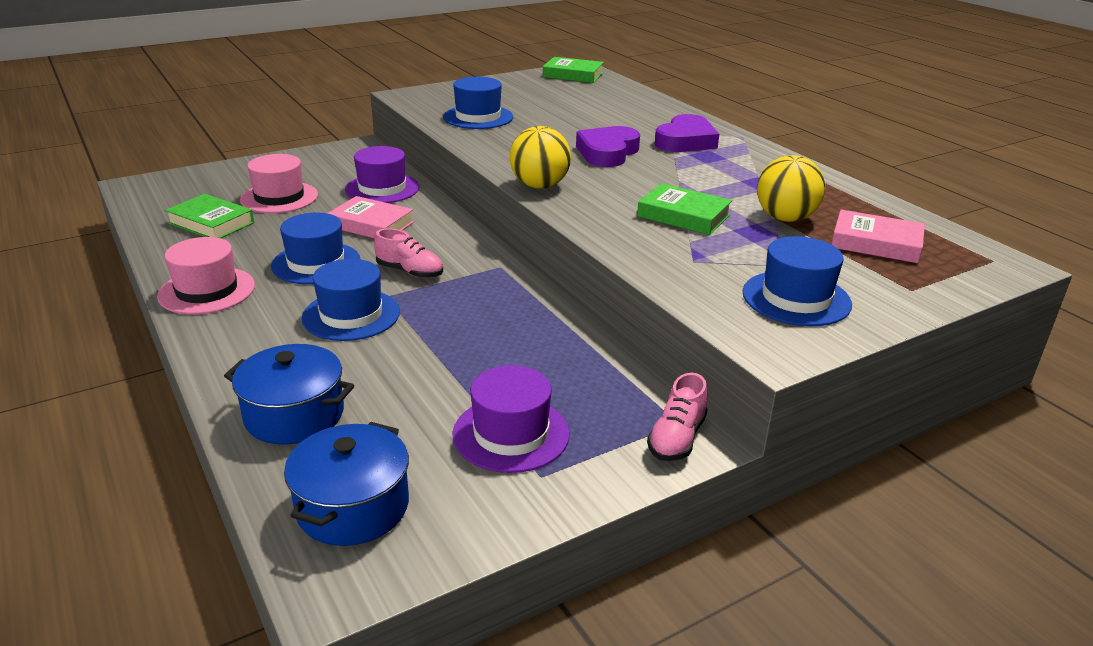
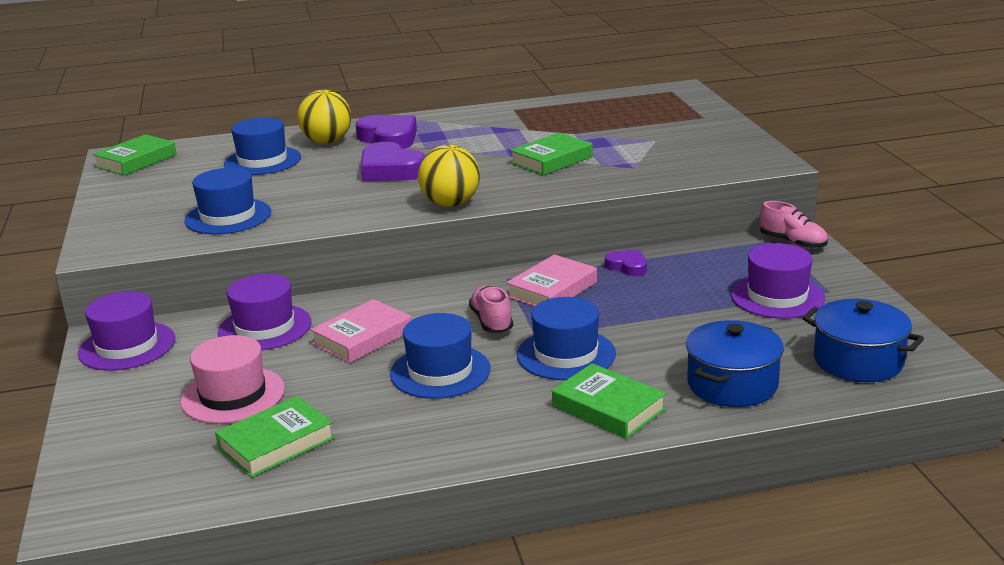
camera: 70 degrees left, 5 degrees down
(207, 291) = (469, 438): pink hat -> none
(251, 348) = (608, 408): none -> green book
(347, 154) = (127, 346): none -> purple hat
(410, 272) = (491, 321): pink shoe -> pink shoe turned 60 degrees counterclockwise
(553, 326) = (627, 266): none -> purple heart
(785, 218) = (576, 130): yellow ball -> yellow ball (327, 142)
(796, 298) = (704, 147): blue hat -> blue hat (262, 161)
(876, 243) = (632, 113): pink book -> pink book (552, 289)

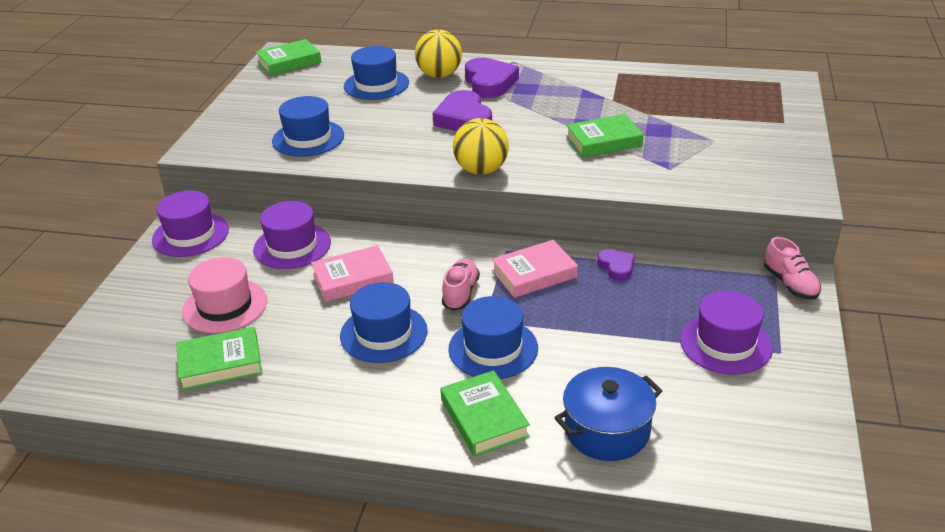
camera: 25 degrees right, 10 degrees up
(858, 361) = (743, 444): blue pot -> none

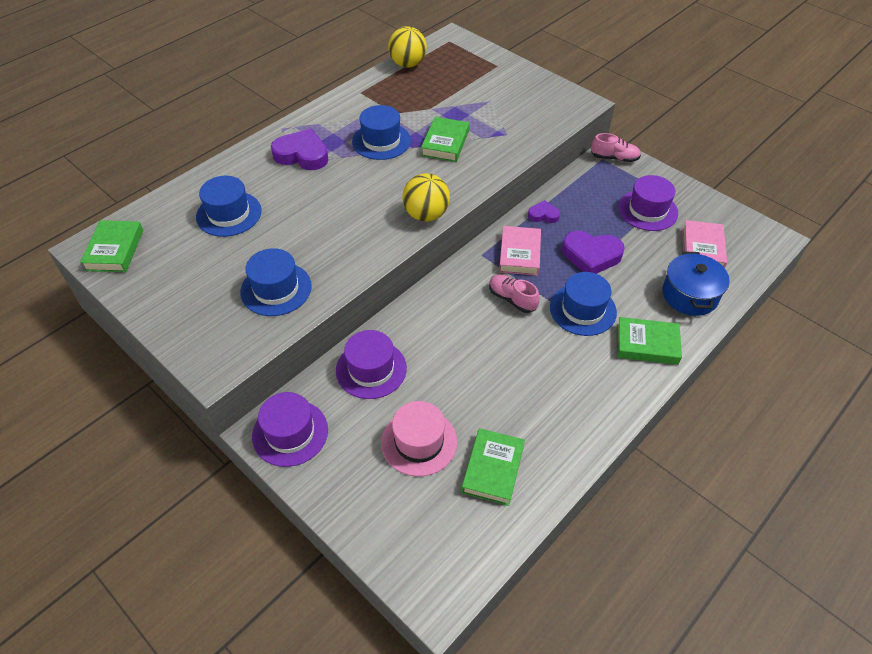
camera: 60 degrees left, 15 degrees up
(353, 279) = (447, 349): pink book -> pink book (702, 248)
(383, 333) = (526, 358): blue hat -> blue hat (381, 141)
(439, 75) = (256, 174): yellow ball -> yellow ball (408, 64)
(464, 119) = (343, 191): purple heart -> purple heart (591, 255)

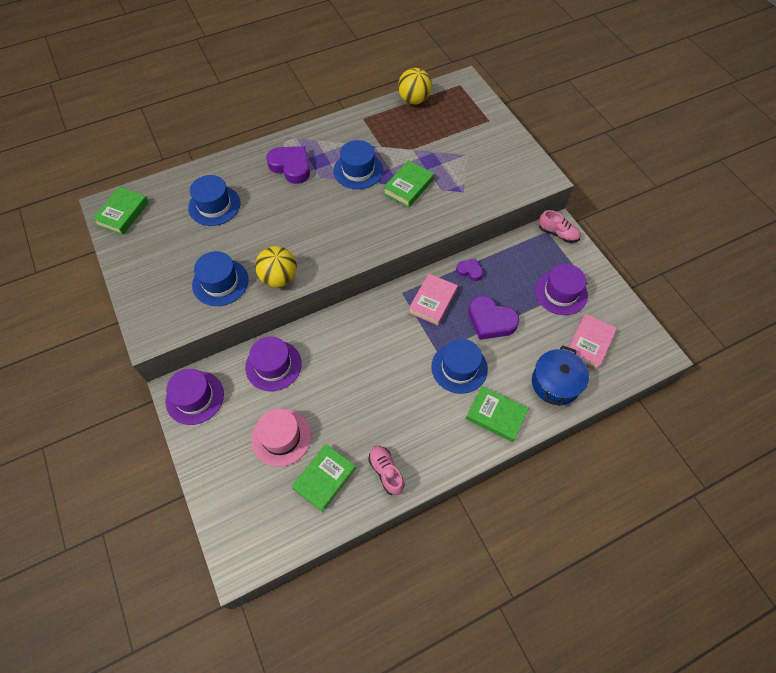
camera: 20 degrees right, 10 degrees up
(426, 215) = (361, 250): yellow ball -> yellow ball (279, 278)
(512, 299) = (407, 340): pink shoe -> pink shoe (386, 472)

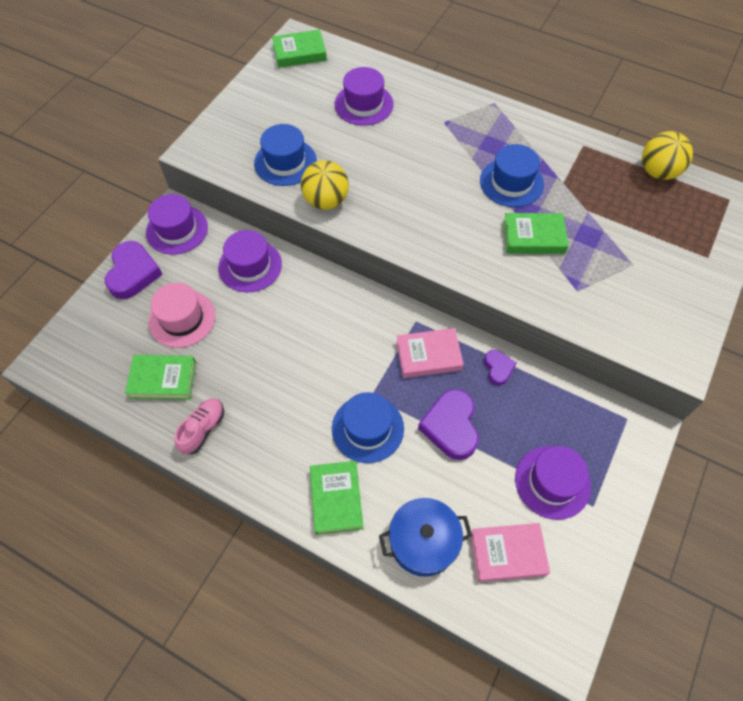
camera: 55 degrees right, 0 degrees up
(214, 205) = (364, 104): blue hat -> purple hat
(291, 166) = (462, 129): purple heart -> purple heart (133, 273)
(558, 233) = (635, 432): pink shoe -> none

